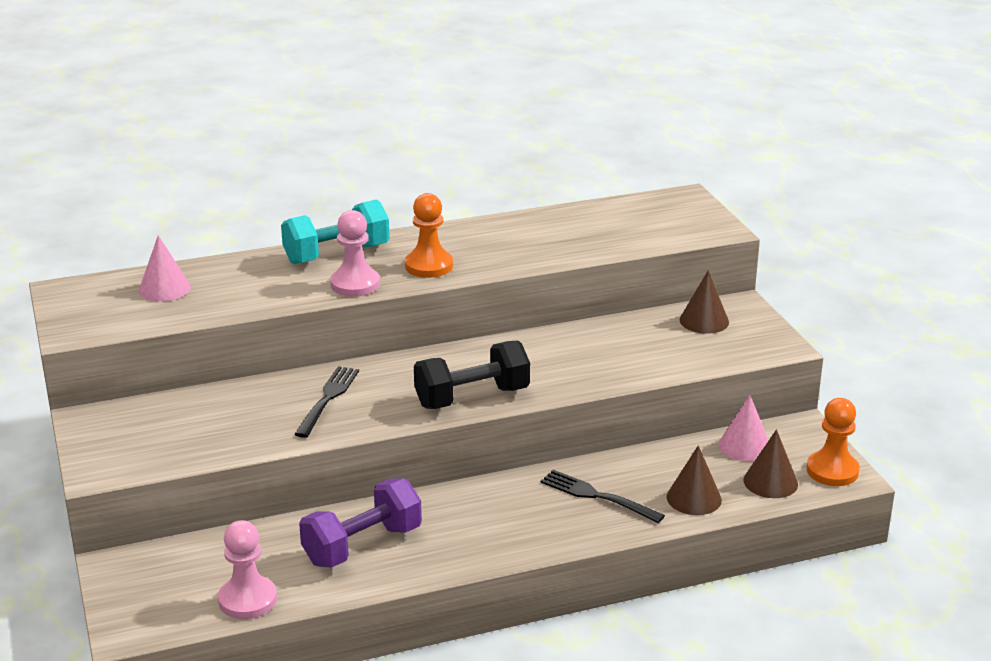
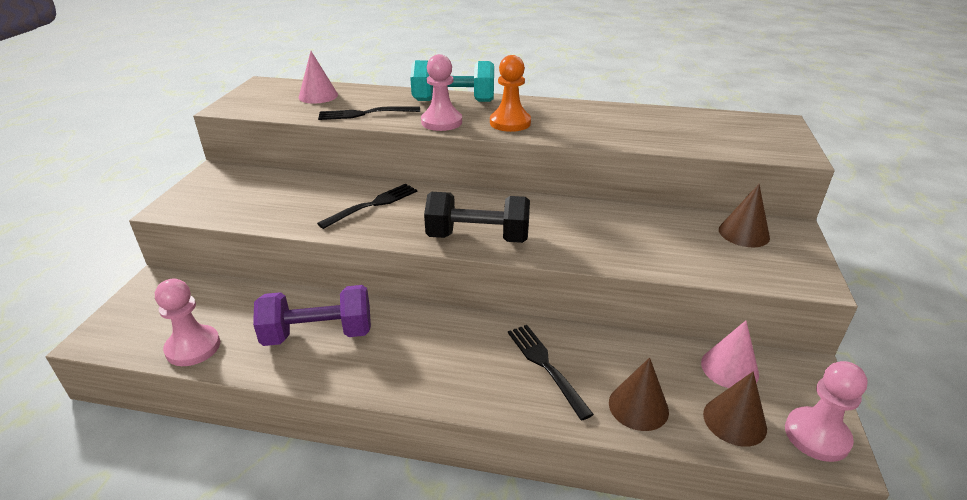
camera: 30 degrees right, 5 degrees up
(255, 296) = (365, 114): none -> black fork
(832, 471) = (816, 436): orange pawn -> pink pawn

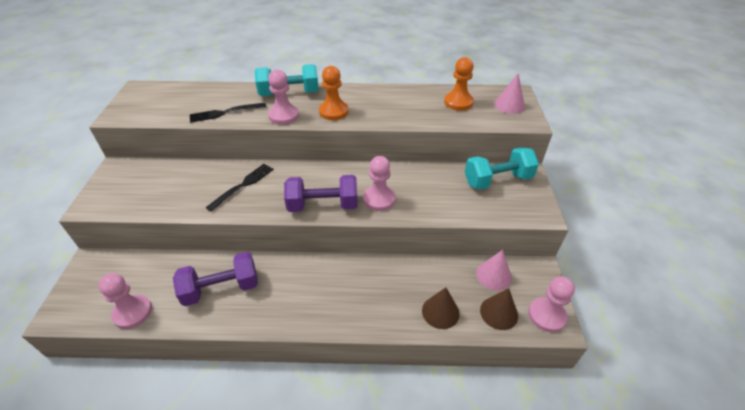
camera: 10 degrees left, 10 degrees up
(318, 96) = (185, 97): pink cone -> pink cone (509, 105)
(478, 238) = (323, 205): black dumbbell -> purple dumbbell
(546, 366) = (379, 291): black fork -> none
(560, 238) = (379, 199): none -> pink pawn
(690, 126) = (458, 102): none -> orange pawn
(744, 233) = (497, 180): brown cone -> turquoise dumbbell

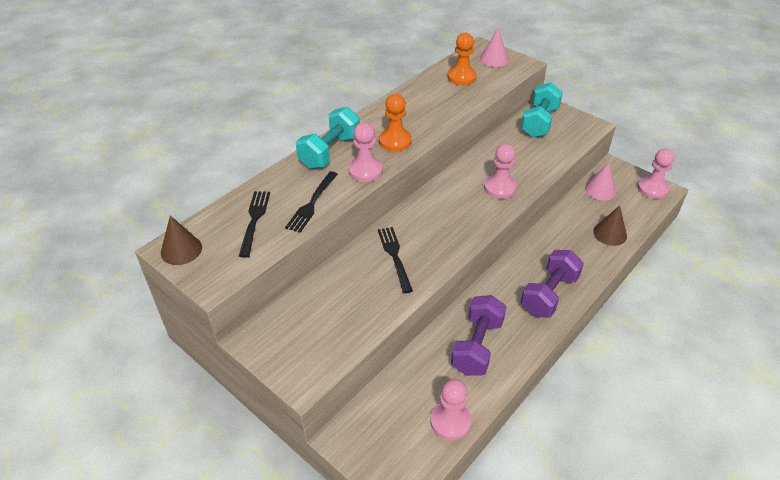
camera: 50 degrees left, 0 degrees up
(188, 101) = (254, 220): none -> black fork
(323, 205) = (475, 221): purple dumbbell -> purple dumbbell (549, 294)
(499, 313) = (633, 207): brown cone -> brown cone (181, 250)

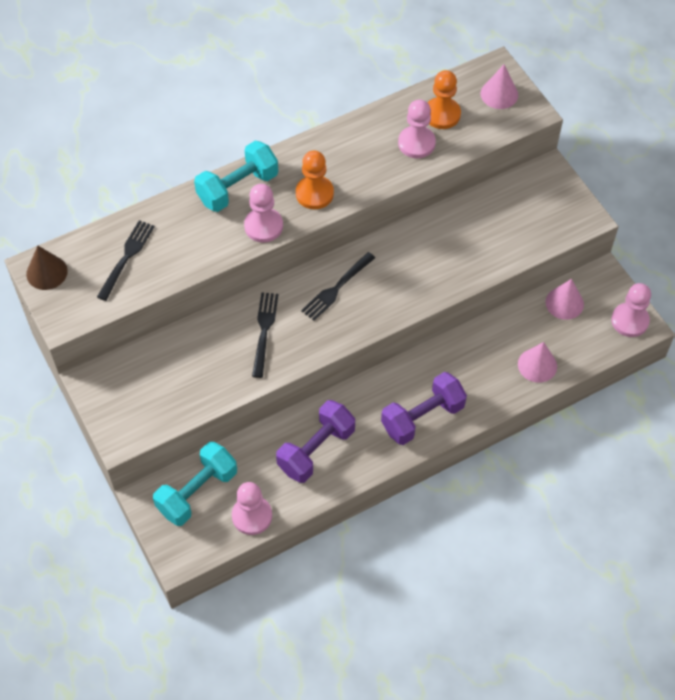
camera: 20 degrees right, 15 degrees up
(312, 203) = (191, 253): black fork -> black fork (337, 288)
(499, 188) = (421, 277): pink pawn -> pink pawn (416, 143)
(539, 122) = (524, 195): turquoise dumbbell -> turquoise dumbbell (197, 492)
(610, 233) = (537, 365): brown cone -> pink cone

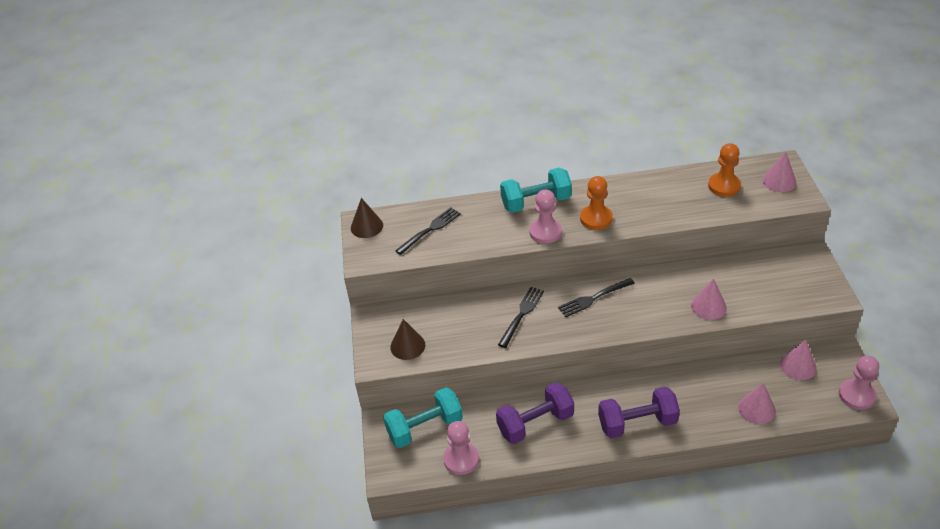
camera: 25 degrees right, 15 degrees down
(149, 406) = (407, 346): none -> brown cone
(416, 143) = (695, 201): pink pawn -> none
(462, 265) = (708, 306): none -> pink cone

